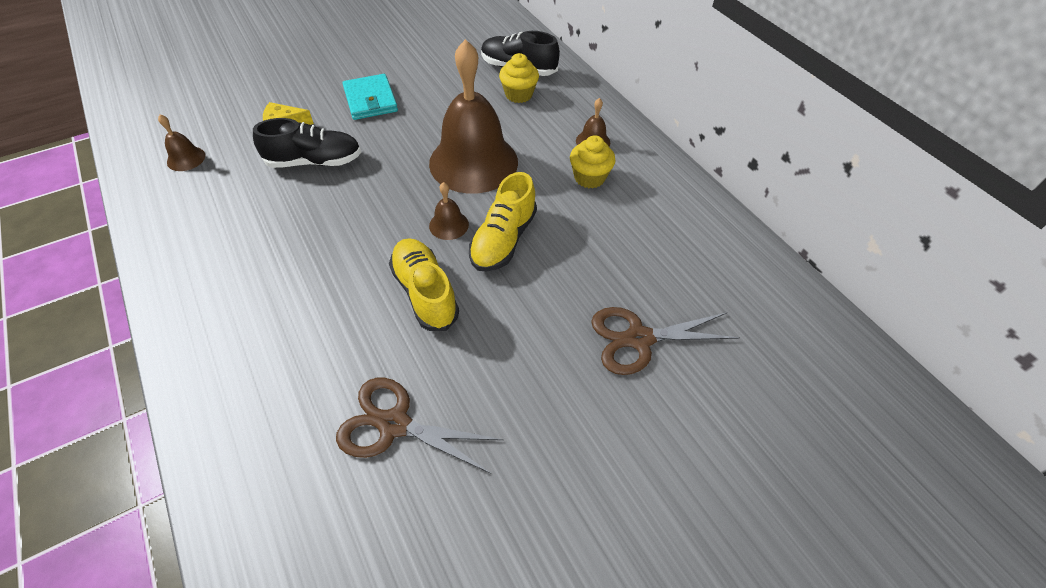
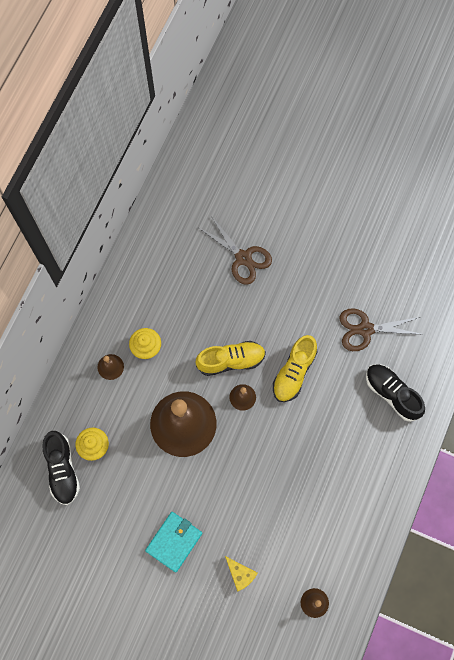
camera: 125 degrees left, 20 degrees up
(314, 161) = (255, 519): black shoe -> black shoe (392, 394)
(394, 424) = (365, 329): brown scissors -> brown scissors turned 105 degrees clockwise

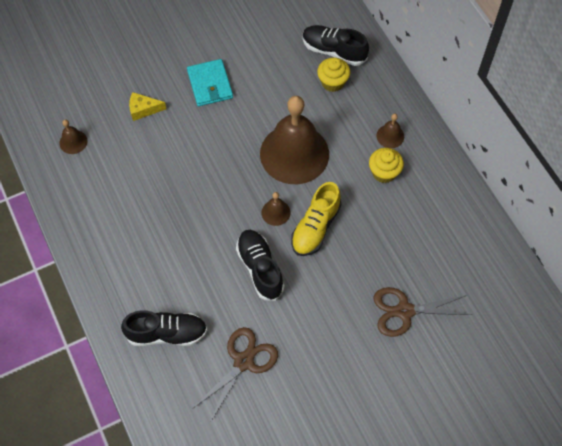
camera: 130 degrees right, 10 degrees down
(294, 372) = (260, 268): yellow shoe -> black shoe

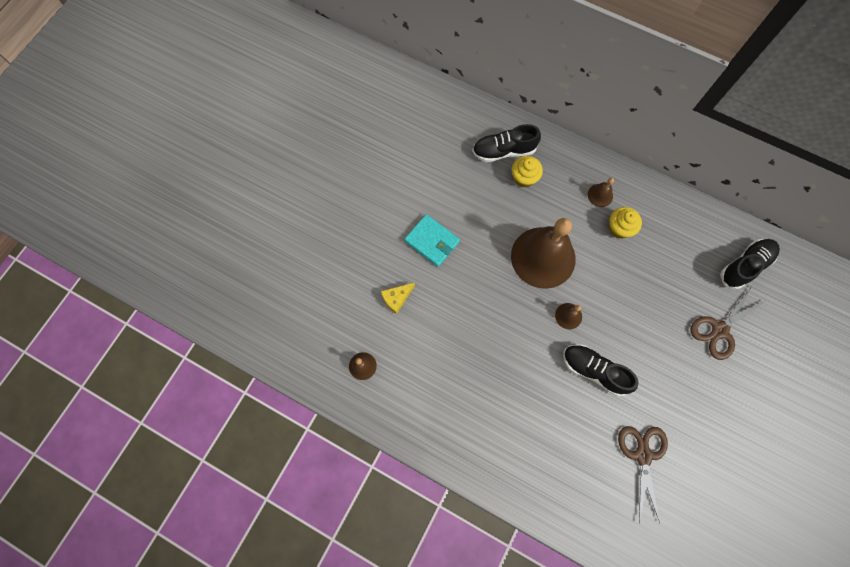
camera: 35 degrees left, 10 degrees up
(167, 333) = (569, 475): black shoe -> black shoe (744, 266)
(315, 227) = (606, 307): yellow shoe -> none

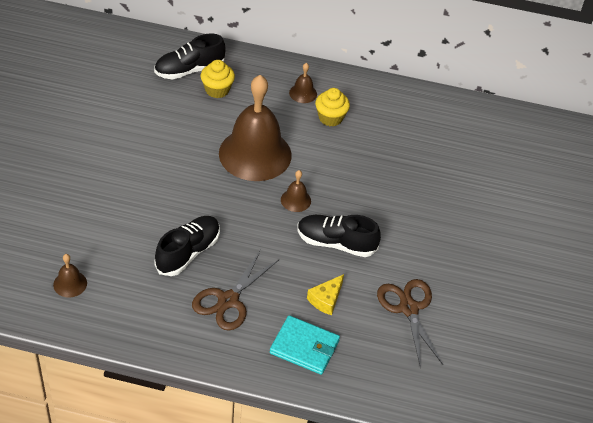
camera: 20 degrees left, 25 degrees down
(396, 298) = (97, 215): yellow cheese -> yellow cheese (326, 299)
(432, 241) = (127, 158): turquoise wallet -> turquoise wallet (304, 347)
(719, 330) = (458, 187): brown scissors -> brown scissors (228, 300)
(744, 266) = (468, 130): black shoe -> black shoe (188, 253)

